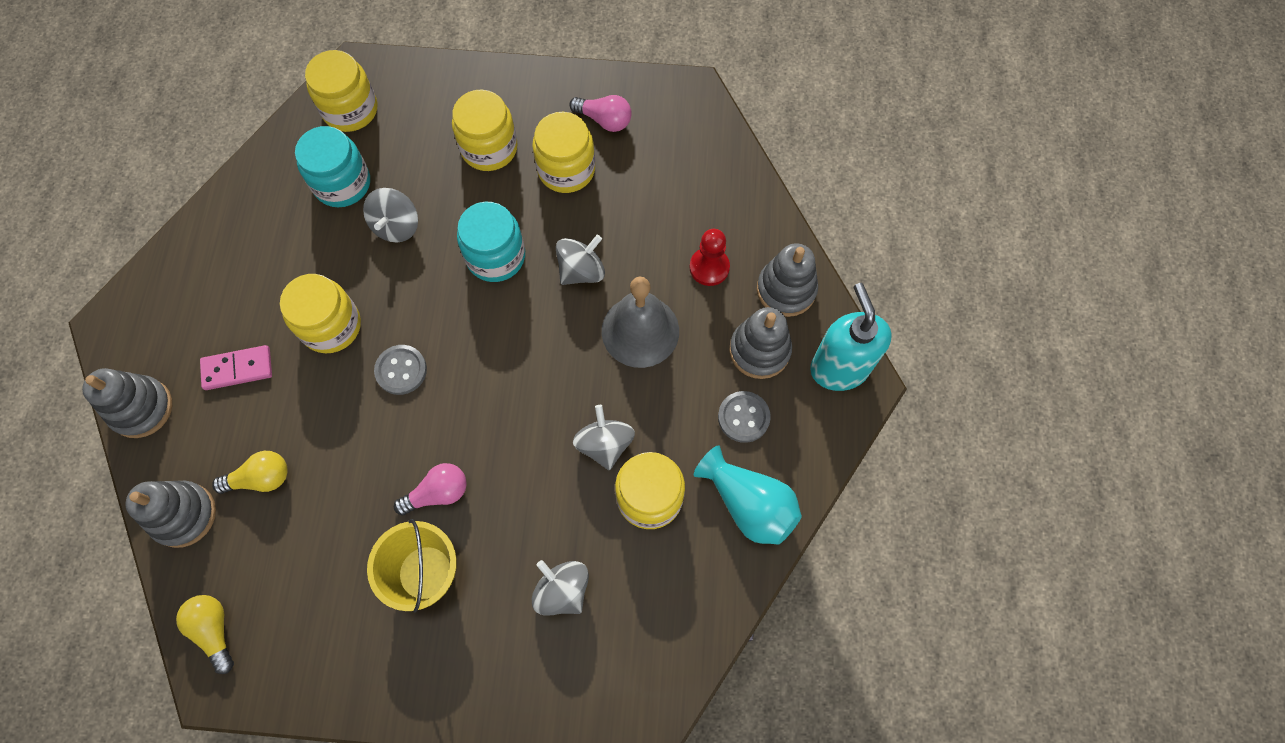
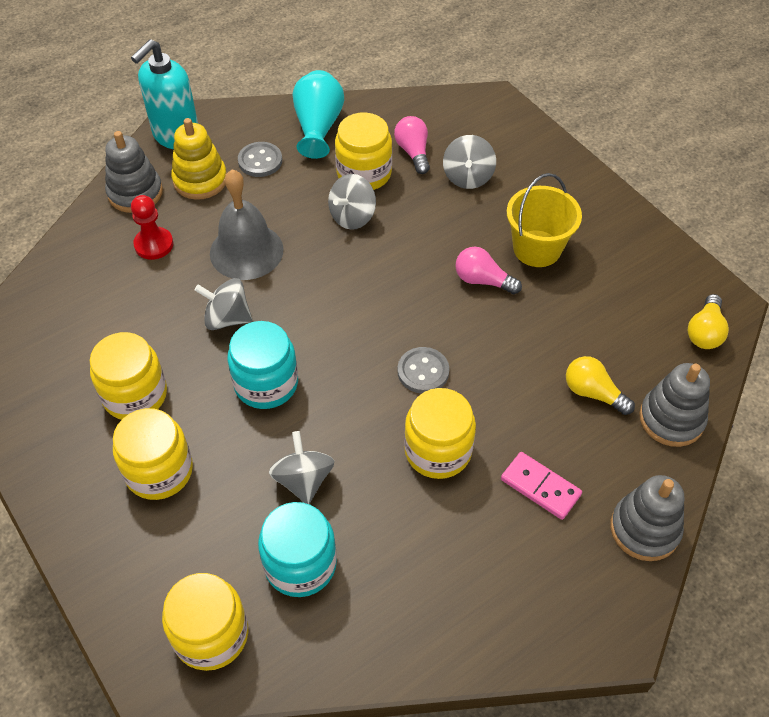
camera: 130 degrees left, 15 degrees down
(396, 226) = (303, 480): grey spinning top -> grey spinning top turned 75 degrees counterclockwise
(604, 120) = (56, 403): pink light bulb -> pink light bulb (413, 152)
(759, 350) = (200, 180): grey stacking toy -> yellow stacking toy

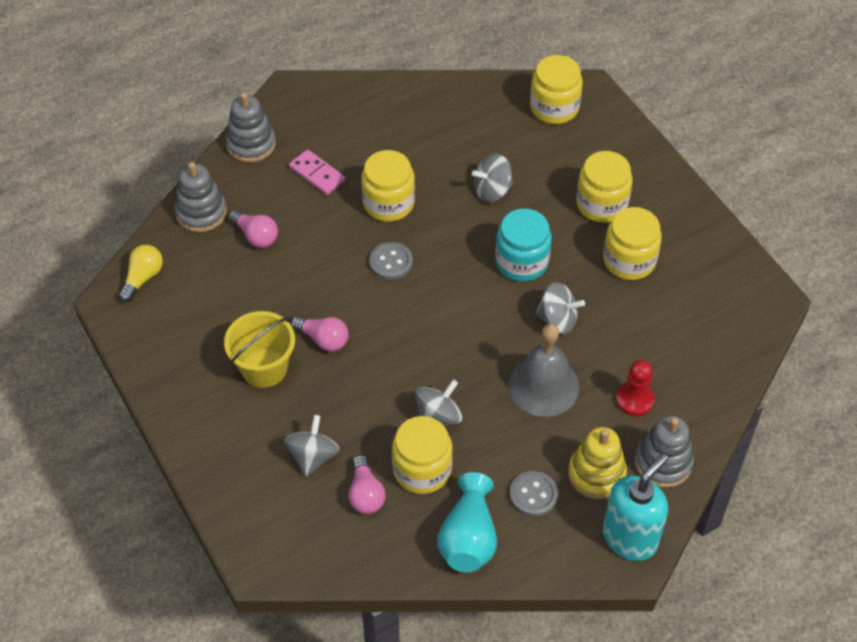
camera: 175 degrees left, 0 degrees up
(300, 564) = (495, 140): turquoise jar -> none
(303, 480) = (492, 190): grey spinning top -> grey spinning top turned 75 degrees clockwise
(593, 393) = (256, 236): yellow light bulb -> pink light bulb

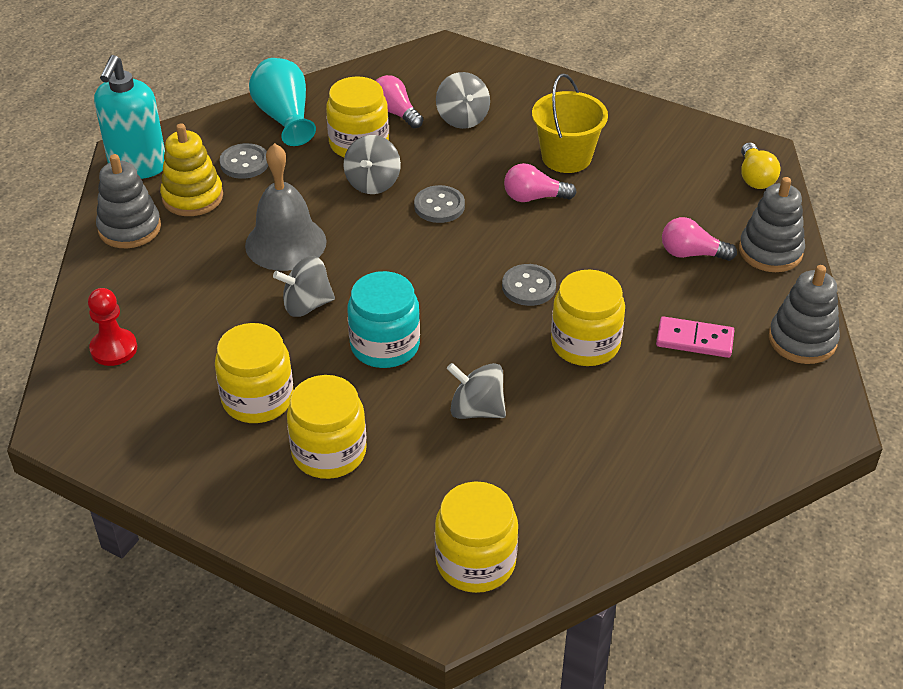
camera: 150 degrees right, 10 degrees down
(402, 366) = (439, 206): none -> grey button
(492, 190) = (476, 410): grey spinning top -> grey spinning top turned 105 degrees counterclockwise
(634, 400) = (183, 267): red pawn -> red pawn (114, 349)

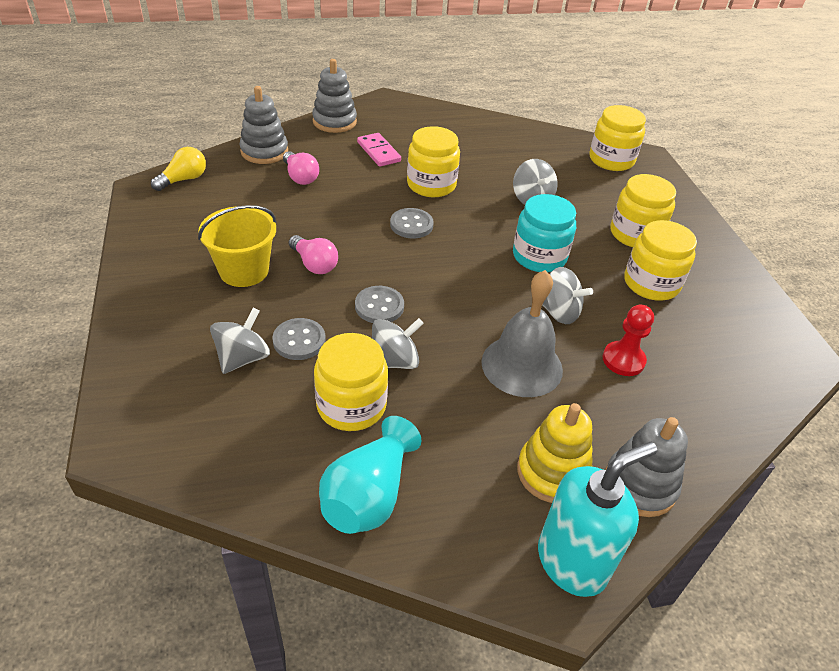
camera: 135 degrees left, 0 degrees up
(114, 349) = (730, 382): red pawn -> red pawn (623, 360)
(244, 163) = (467, 471): grey button -> grey button (299, 340)
(395, 113) = (276, 410): pink light bulb -> none

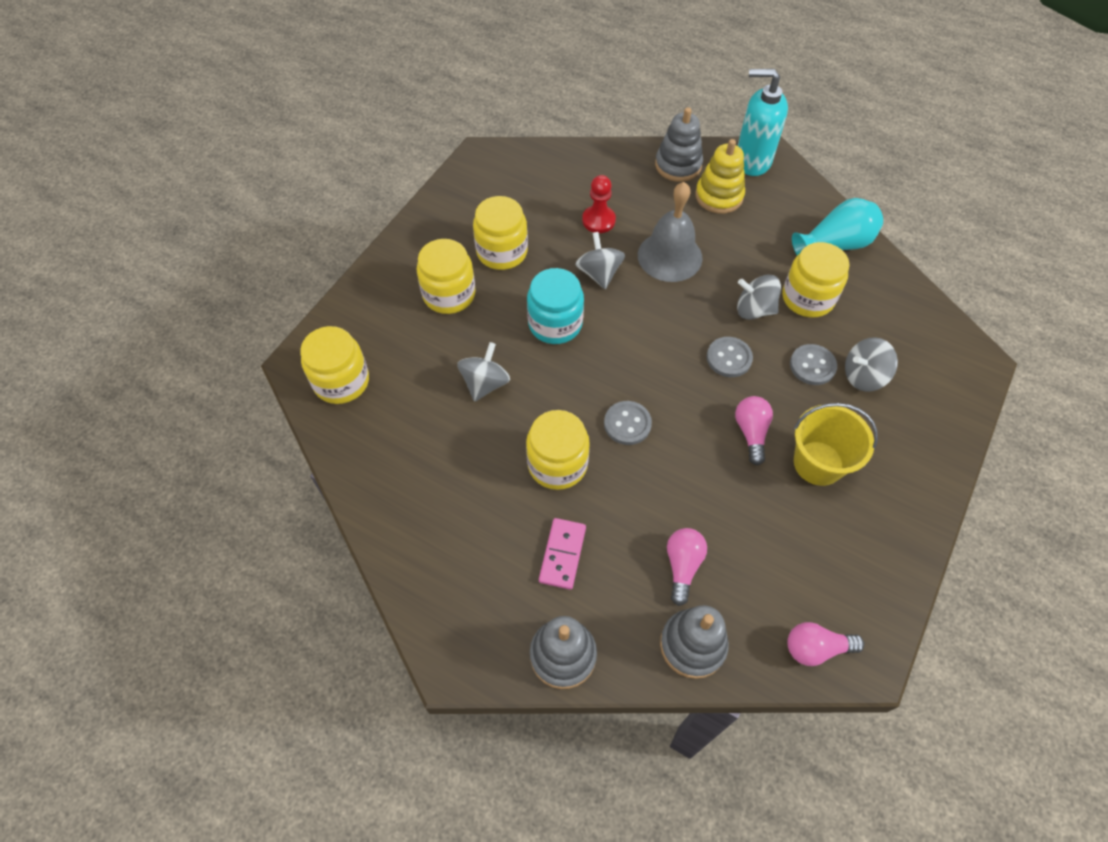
camera: 135 degrees left, 15 degrees up
(183, 179) = (816, 648): yellow light bulb -> pink light bulb

